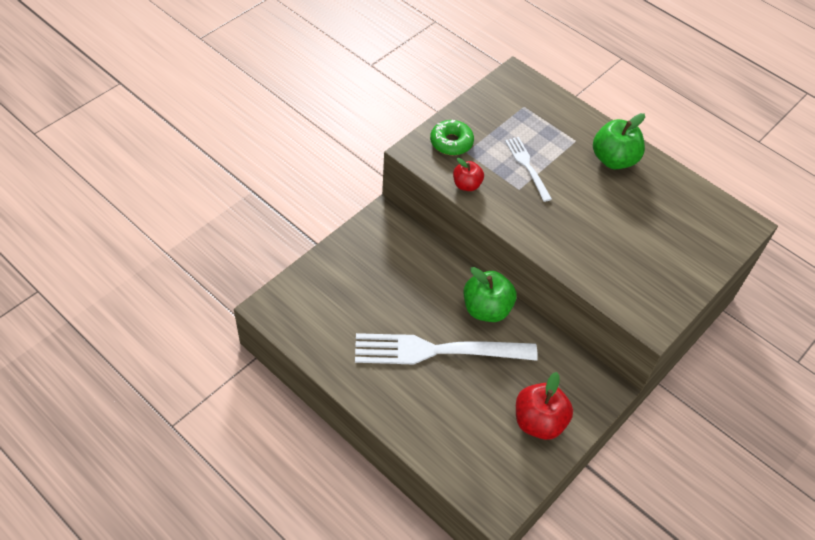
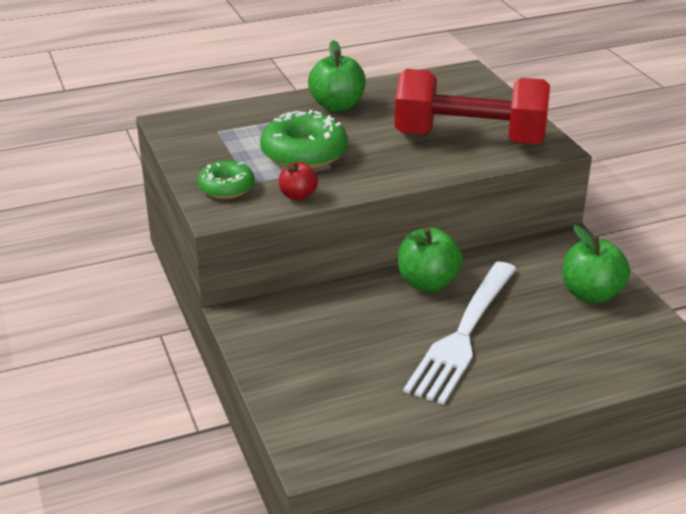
camera: 60 degrees left, 20 degrees down
(527, 166) = (304, 153): white fork -> green donut
(539, 422) = (591, 294): red apple -> green apple
(624, 261) = (469, 139): none -> red dumbbell

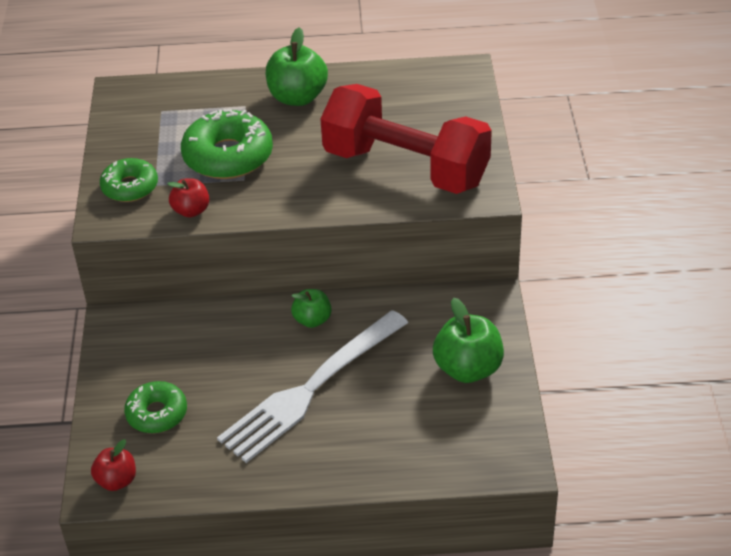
camera: 20 degrees right, 10 degrees up
(326, 446) = (117, 480): none -> red apple
(330, 382) = (157, 413): none -> green donut
(427, 283) = (312, 320): green apple -> green apple, size x0.59

